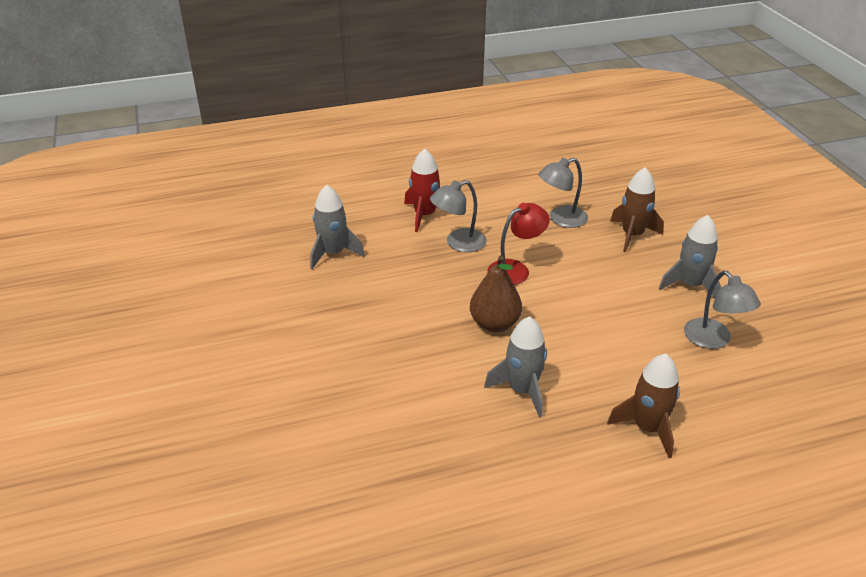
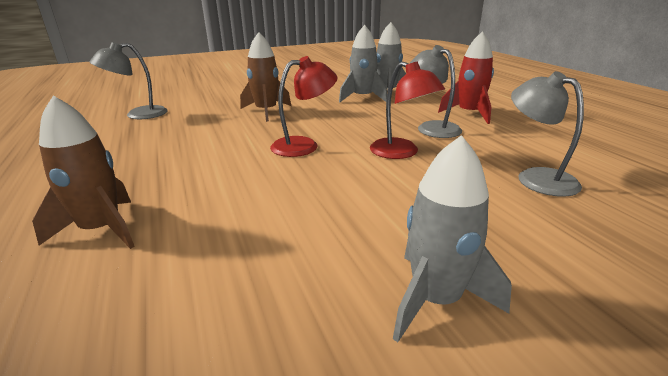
camera: 85 degrees right, 10 degrees down
(494, 324) = (304, 145): brown pear -> red lamp
(522, 390) = (203, 159): grey rocket -> grey rocket (362, 98)
(632, 235) = (554, 237): brown rocket -> brown rocket (266, 111)
(713, 340) = (267, 316): grey lamp -> grey lamp (138, 115)

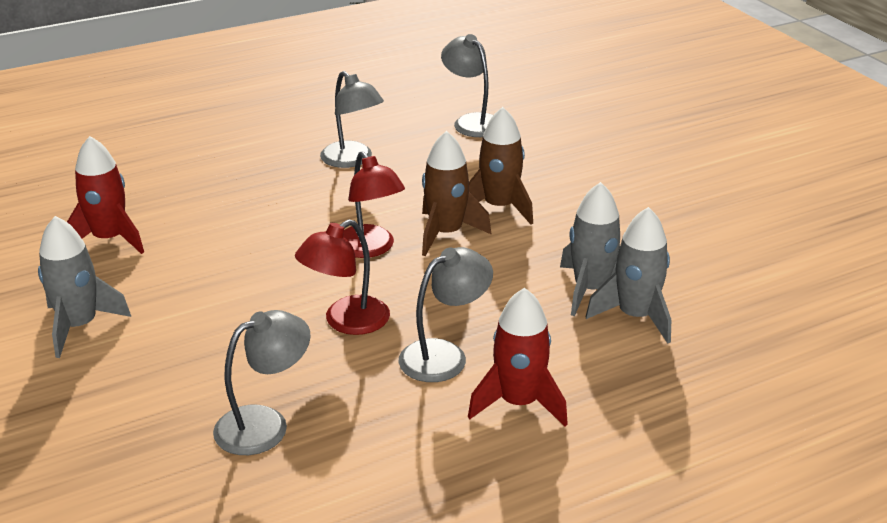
camera: 85 degrees right, 5 degrees up
(101, 229) = (202, 175): brown rocket -> brown rocket (446, 233)
(154, 152) = (352, 160): none -> grey lamp
(222, 297) = (109, 239): none -> red rocket

